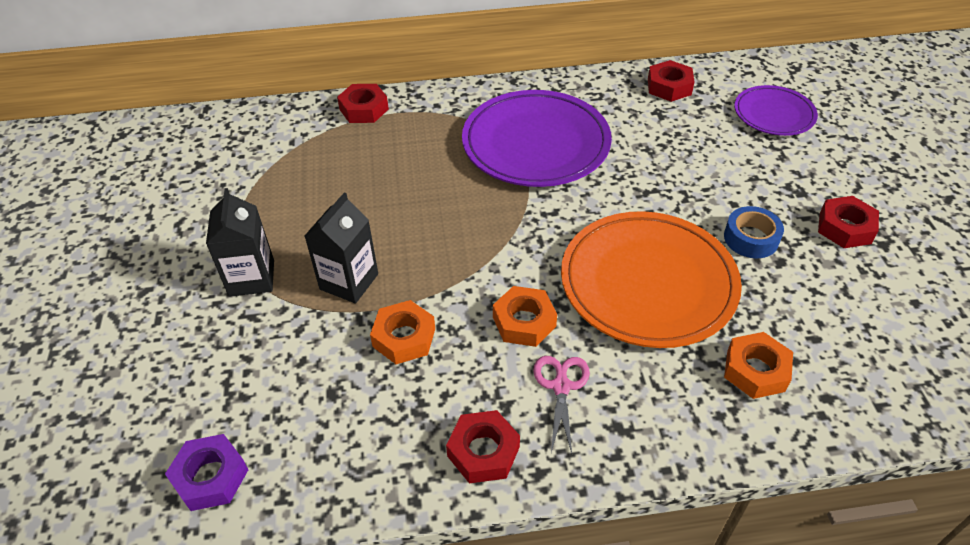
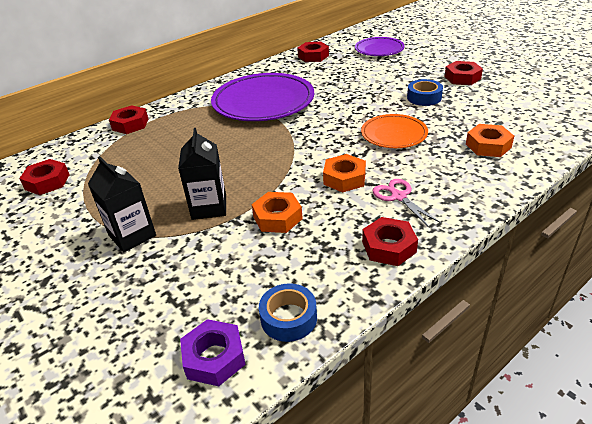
camera: 30 degrees left, 10 degrees down
(229, 157) = (47, 182): none -> red nut
(308, 476) = (288, 318): none -> blue tape
(648, 283) = (394, 134): orange plate -> orange plate, size x0.56

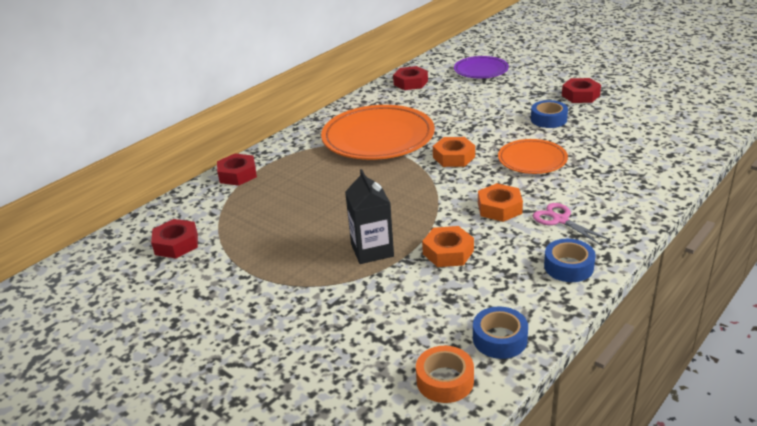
camera: 10 degrees left, 5 degrees down
(132, 235) = (304, 286): black carton -> none
(214, 357) = (445, 380): purple nut -> orange tape
(263, 102) = (378, 138): purple plate -> orange plate
(389, 247) = (568, 266): red nut -> blue tape
(488, 146) = (629, 163): orange nut -> orange nut (454, 157)

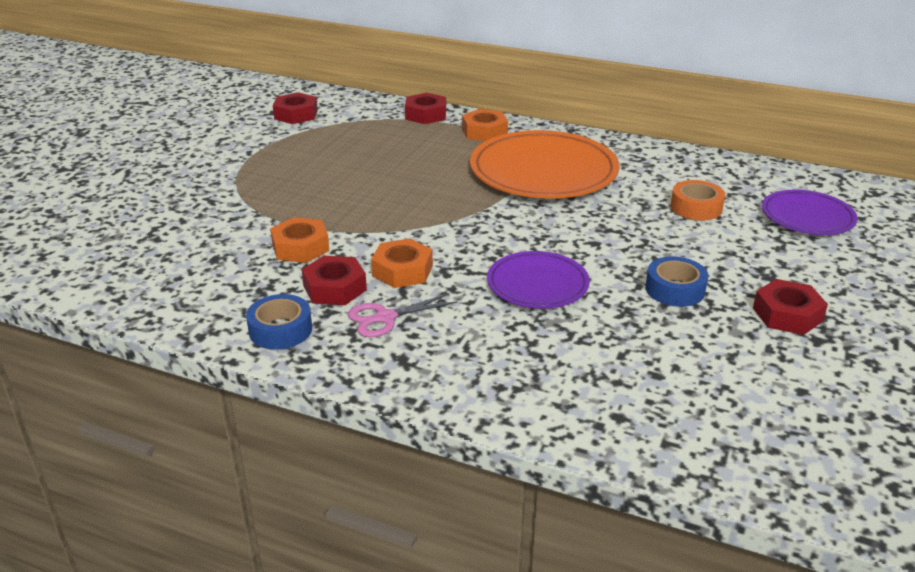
camera: 70 degrees right, 0 degrees up
(372, 250) = (298, 204): black carton -> none
(410, 83) = (717, 170): red nut -> red nut (335, 288)
(445, 380) = (89, 270): orange tape -> orange tape (696, 207)
(454, 157) = (518, 226): orange nut -> orange nut (484, 132)
(499, 339) = (147, 294): blue tape -> none
(532, 160) = (537, 284): orange plate -> purple plate
(560, 220) = (385, 318): pink scissors -> pink scissors turned 150 degrees counterclockwise

